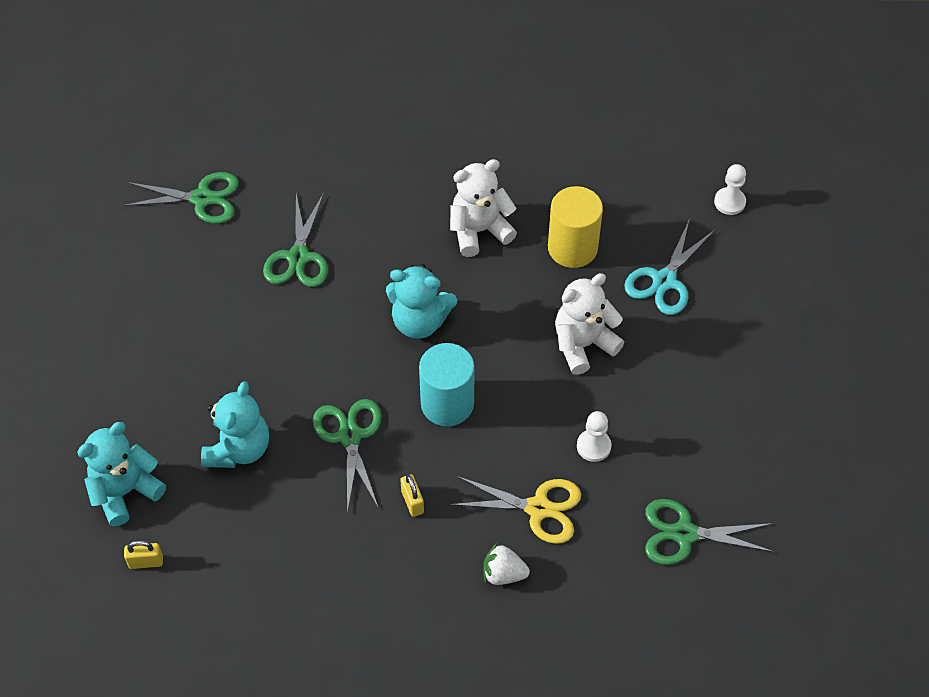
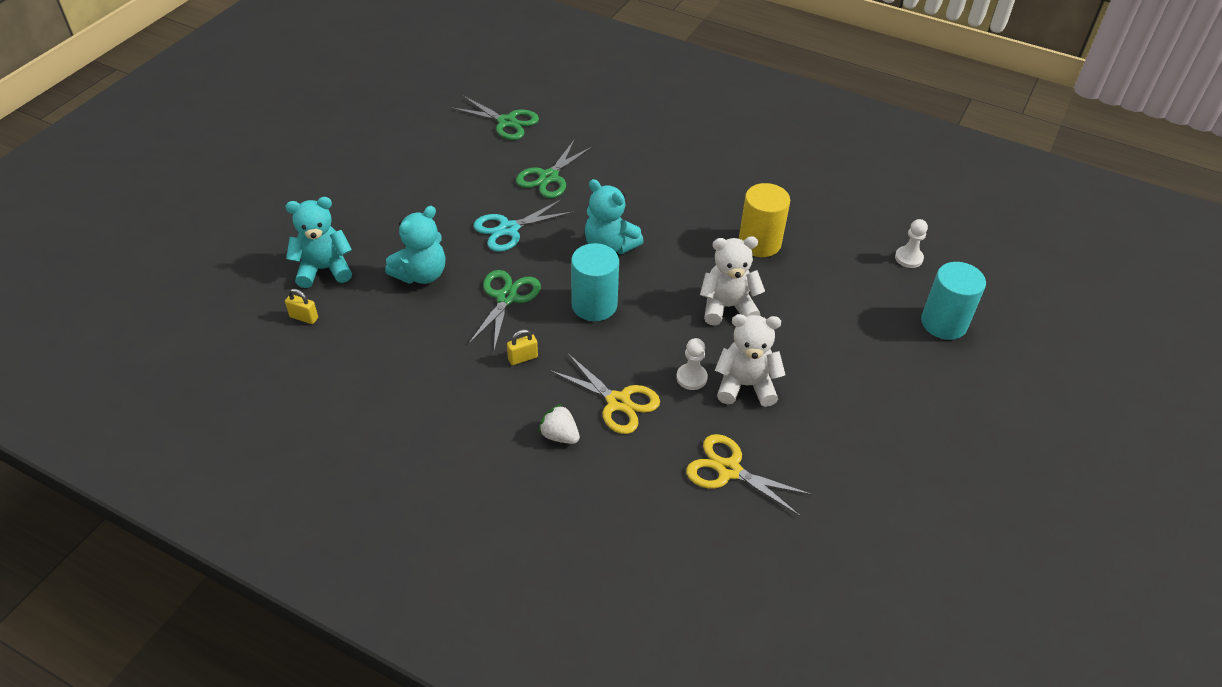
camera: 25 degrees right, 10 degrees down
(412, 502) = (522, 358): yellow padlock -> yellow padlock turned 60 degrees clockwise
(479, 230) = (693, 207): white teddy bear -> white teddy bear (745, 385)
(664, 280) = (821, 289): turquoise scissors -> turquoise scissors (509, 229)
(684, 533) = (729, 470): green scissors -> yellow scissors
(799, 269) = (944, 323): none -> turquoise cylinder

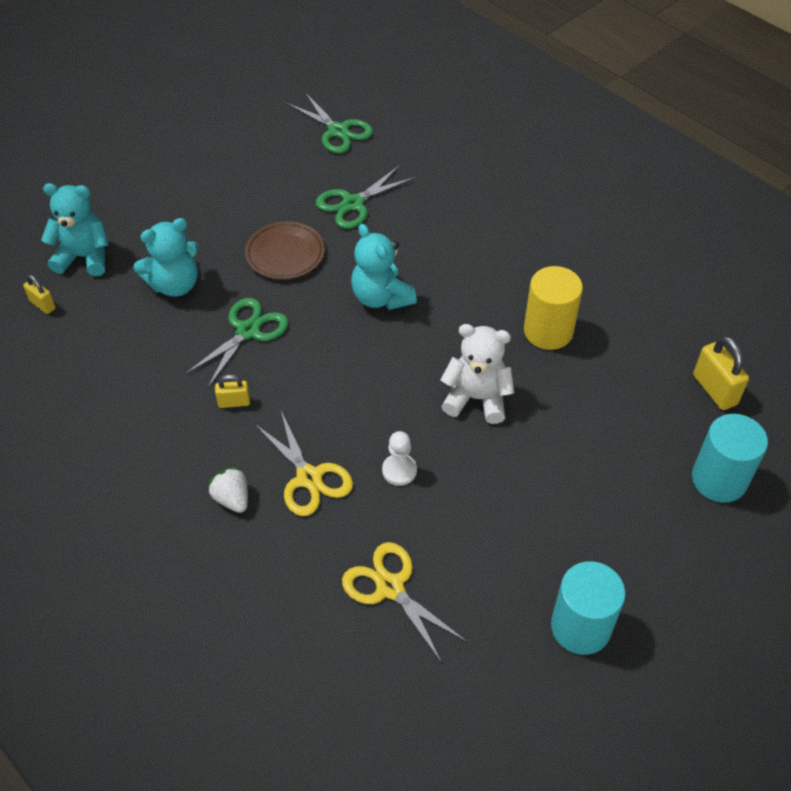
camera: 20 degrees right, 5 degrees up
(509, 229) = (285, 254): turquoise scissors -> brown plate
(594, 305) = (334, 361): turquoise cylinder -> turquoise cylinder (580, 627)
(745, 385) = (454, 495): white teddy bear -> none
(908, 258) = (714, 390): white pawn -> yellow padlock

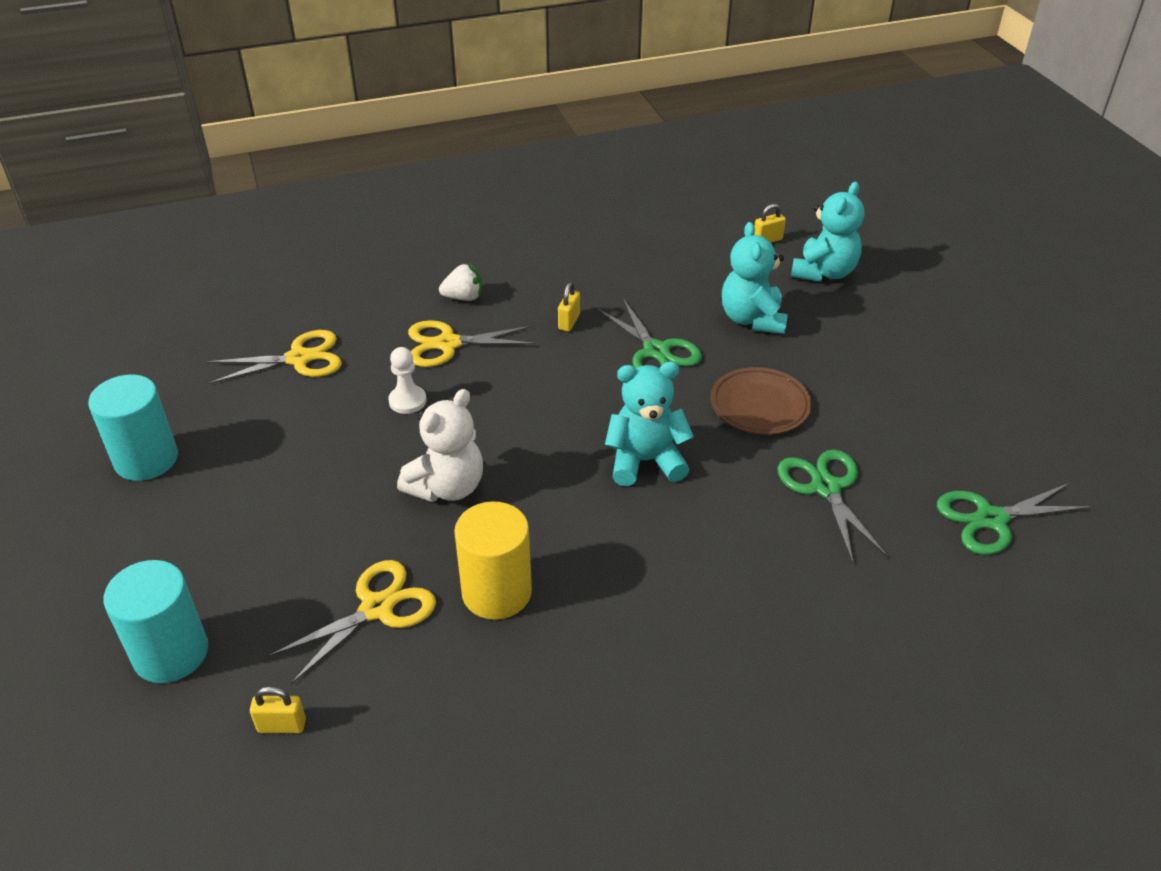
camera: 115 degrees right, 10 degrees down
(604, 386) = (377, 608): none -> yellow scissors
(714, 390) = (282, 726): yellow padlock -> yellow padlock, size x0.59

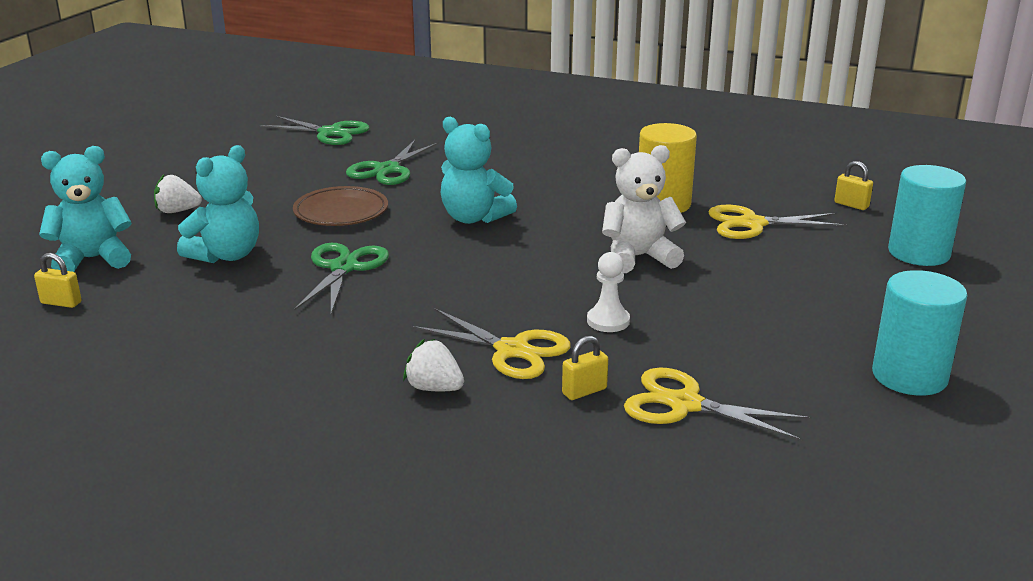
camera: 140 degrees left, 15 degrees down
(569, 322) = (372, 319): yellow padlock -> yellow padlock (584, 391)
(872, 337) = (177, 211): none -> white strawberry

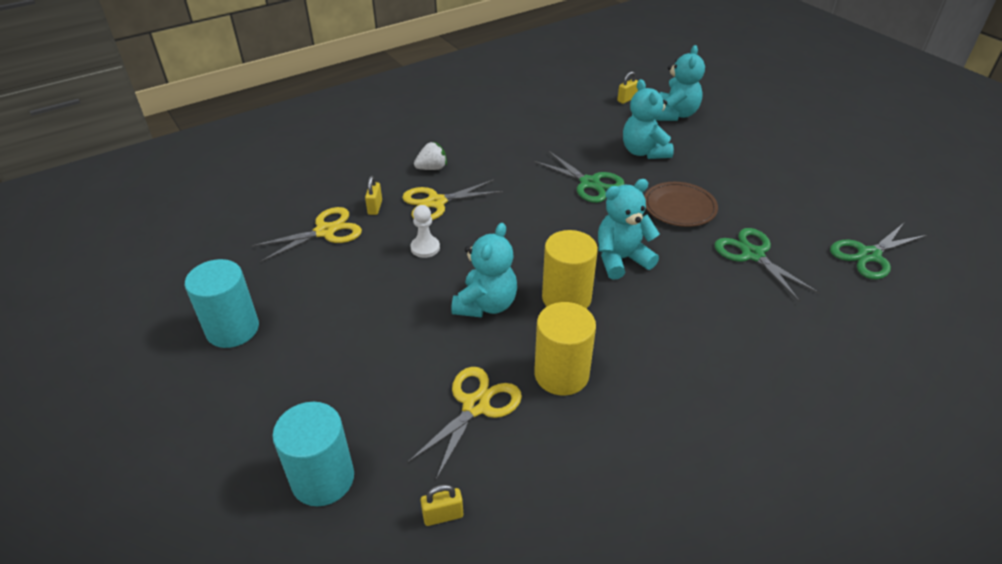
camera: 125 degrees right, 15 degrees up
(177, 211) = (729, 151): white strawberry -> none
(569, 226) = (566, 298): none -> yellow cylinder
(638, 257) = (486, 305): white teddy bear -> turquoise teddy bear

